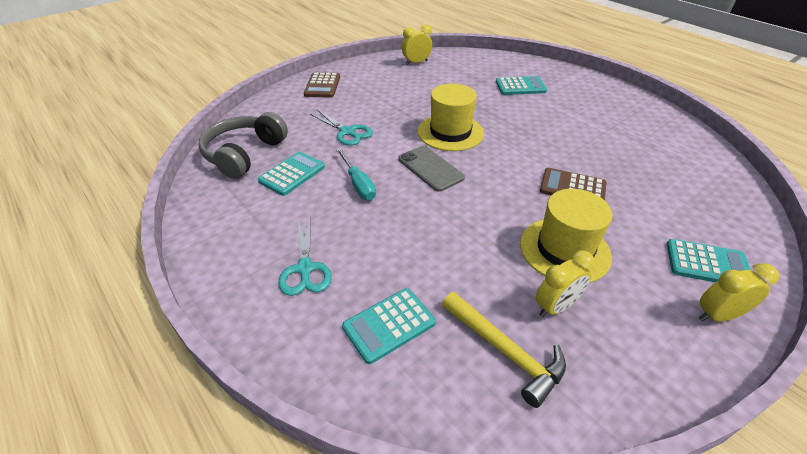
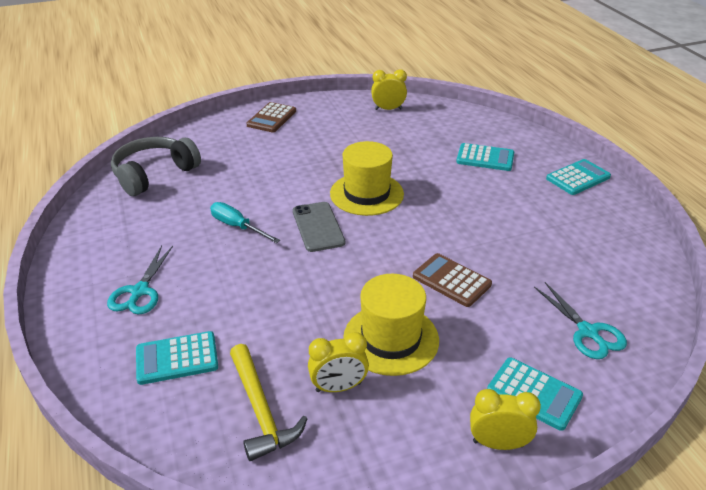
camera: 20 degrees right, 5 degrees down
(292, 174) = (184, 203): turquoise calculator -> turquoise calculator (578, 178)
(347, 132) = (263, 172): turquoise scissors -> turquoise scissors (587, 332)
(358, 184) = (237, 226): turquoise screwdriver -> turquoise screwdriver turned 135 degrees clockwise

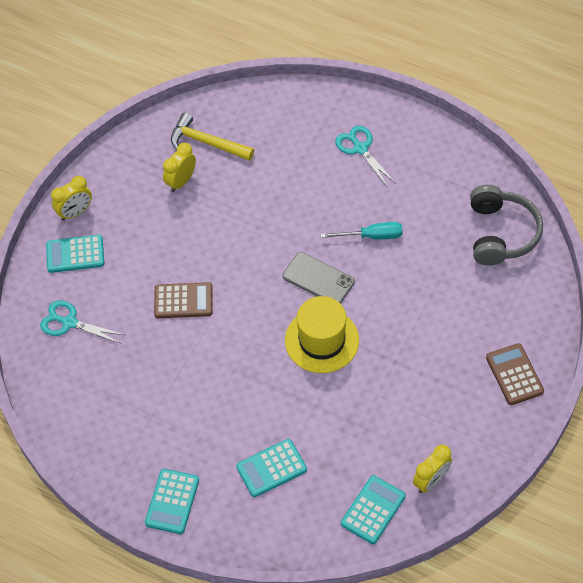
camera: 140 degrees right, 20 degrees up
(177, 358) = (282, 133): turquoise calculator -> turquoise calculator (373, 510)
(391, 339) = (181, 230): yellow hat -> none

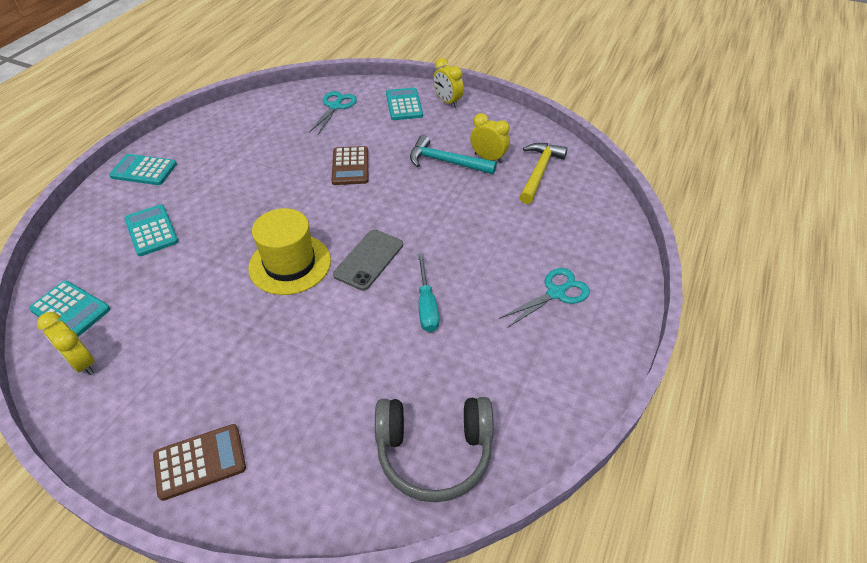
camera: 85 degrees right, 10 degrees down
(184, 217) = (446, 162): none -> turquoise hammer

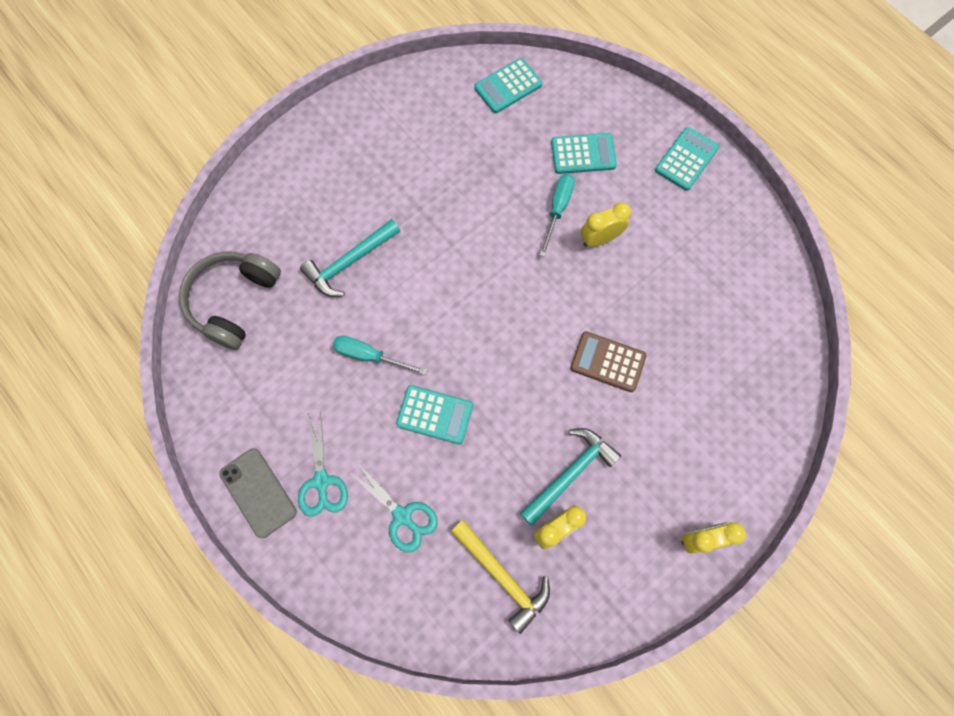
camera: 115 degrees right, 25 degrees up
(82, 363) = (445, 91): yellow clock -> yellow clock (599, 239)
(200, 462) = (315, 152): brown calculator -> none
(219, 230) = (557, 209): none -> turquoise screwdriver
(290, 264) = (480, 258): yellow hat -> none
(335, 107) = (742, 387): turquoise scissors -> turquoise scissors (402, 516)
(337, 362) = (349, 262): none -> turquoise hammer
(369, 259) = (452, 328): grey phone -> grey phone (258, 492)
(404, 105) = (714, 475): turquoise calculator -> turquoise calculator (435, 414)

